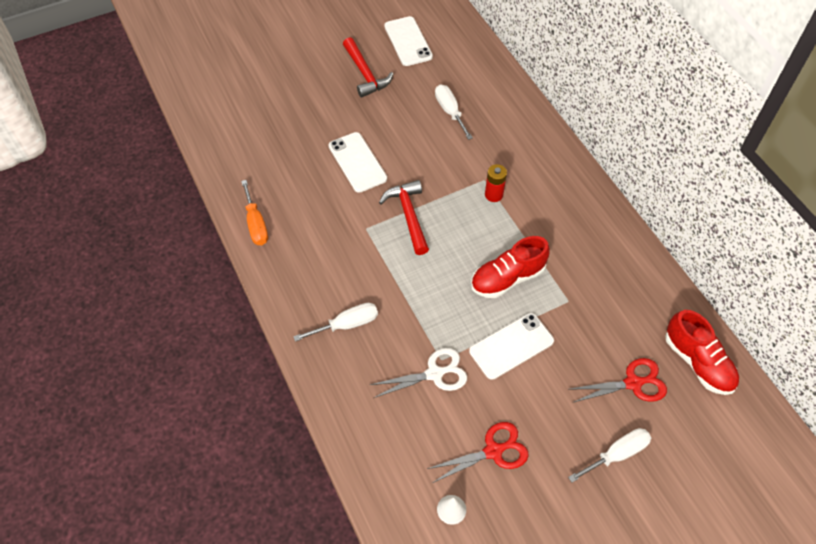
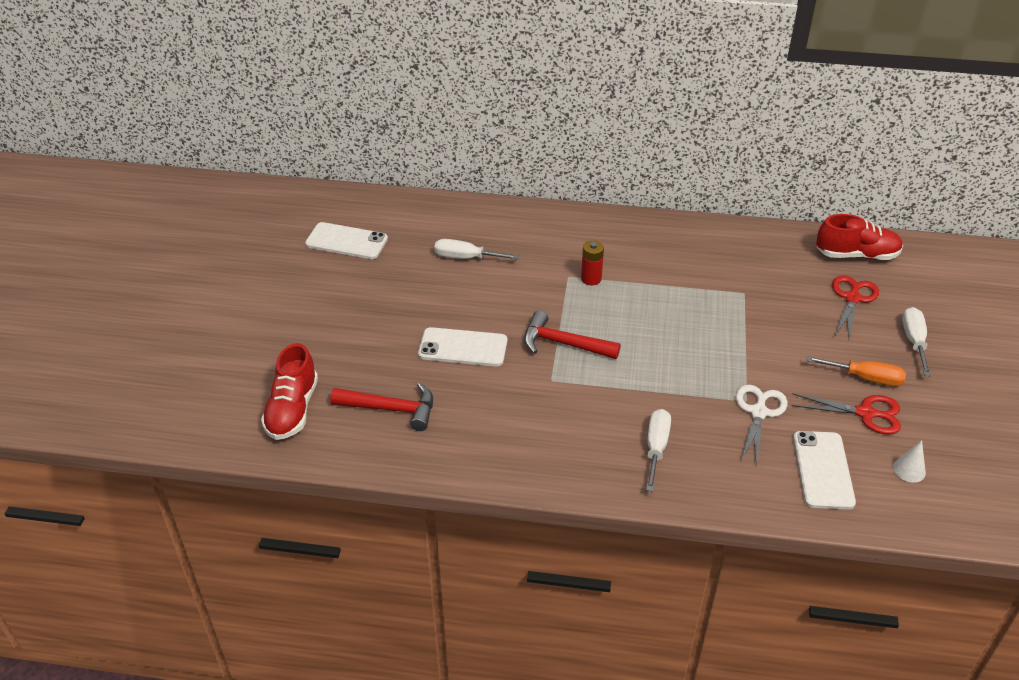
camera: 55 degrees left, 15 degrees down
(256, 224) = (468, 461): orange screwdriver -> orange screwdriver (865, 378)
(365, 74) = (355, 289): red hammer -> red hammer (391, 409)
(493, 451) = (865, 413): red scissors -> red scissors turned 90 degrees clockwise
(507, 278) = (690, 316): red shoe -> red shoe (292, 409)
(511, 346) = (765, 349): white phone -> white phone (823, 470)

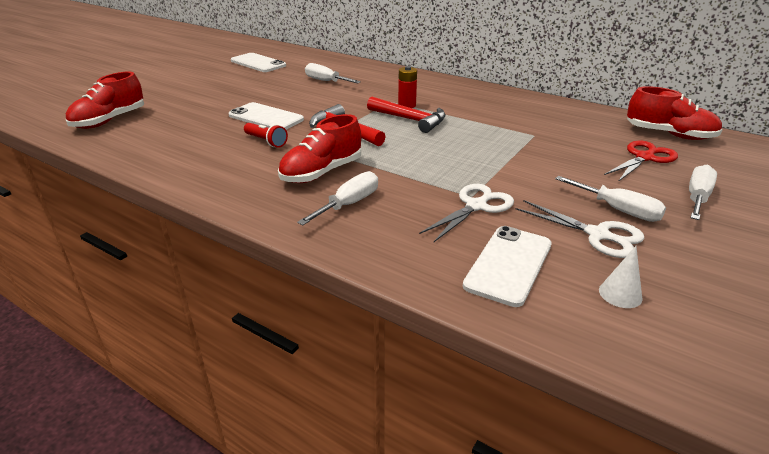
camera: 25 degrees right, 10 degrees down
(391, 409) = (172, 134): red hammer -> red hammer (410, 120)
(502, 387) = (266, 141): none -> red flashlight
(597, 415) = (322, 172): none -> red shoe
(865, 378) = (618, 210): orange screwdriver -> white screwdriver
(865, 413) = (598, 235): red scissors -> white scissors

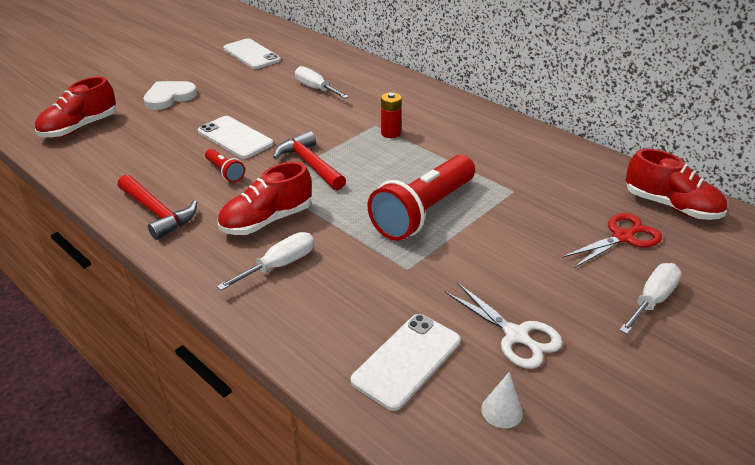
camera: 10 degrees right, 5 degrees up
(191, 95) = (169, 97): none -> white heart
(410, 120) = (386, 155): red hammer -> red hammer (157, 213)
(464, 155) = (423, 212): none -> red flashlight
(476, 206) = (406, 283): white scissors -> none
(618, 210) = (554, 306): white screwdriver -> none

